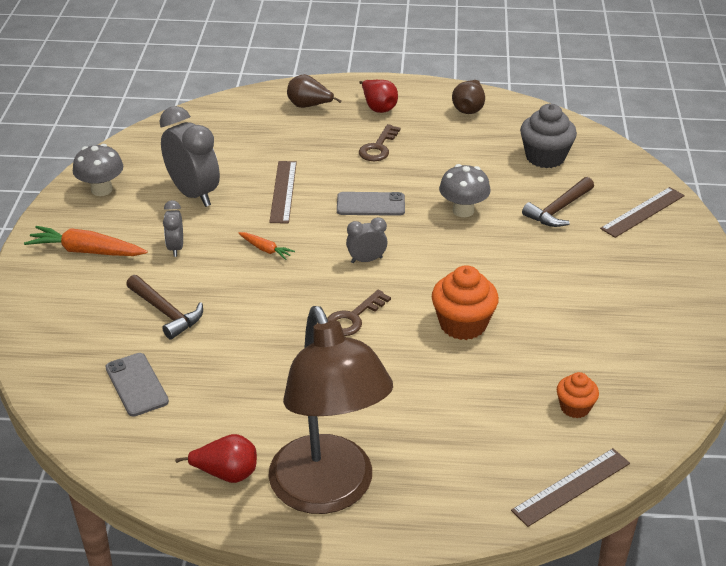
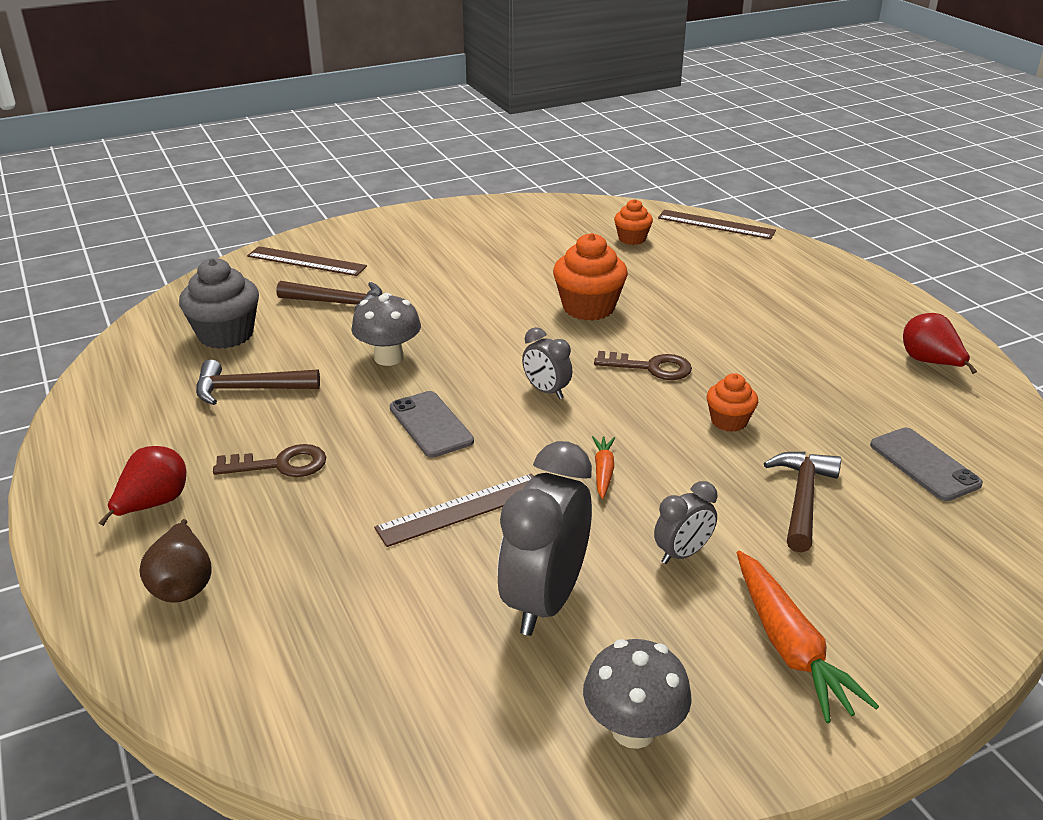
camera: 120 degrees left, 5 degrees down
(136, 385) = (924, 464): grey phone -> grey phone turned 60 degrees counterclockwise
(262, 322) = (729, 421): none -> orange cupcake
(328, 492) = (868, 310): brown lamp -> none
(467, 152) = (249, 389): none -> brown hammer
(469, 108) = (119, 420): brown pear -> none

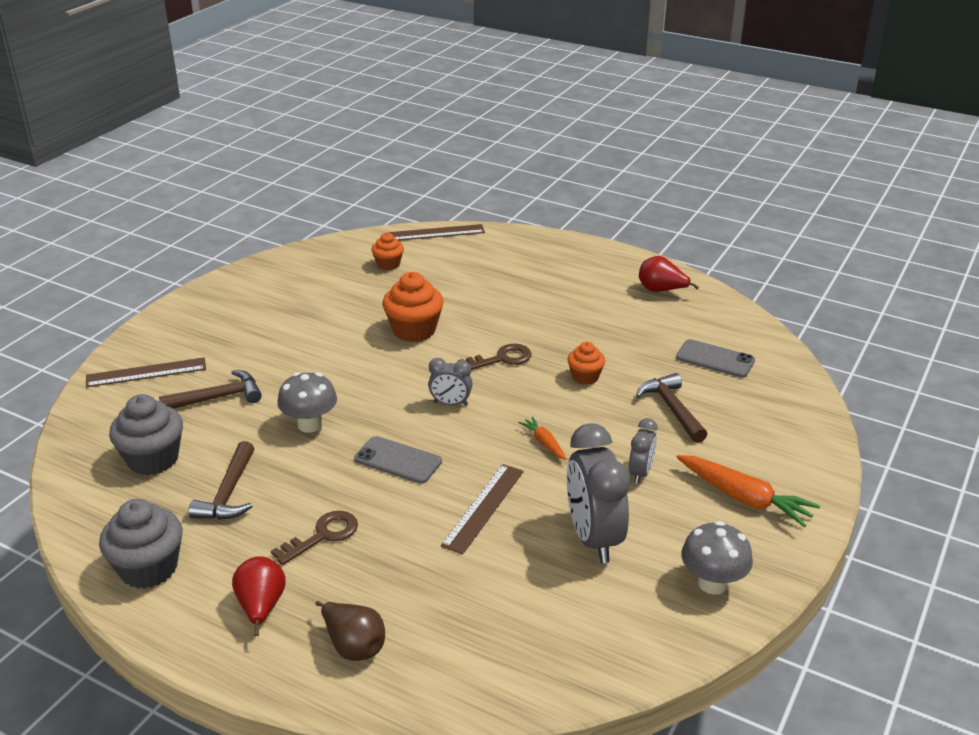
camera: 35 degrees left, 0 degrees up
(112, 425) = (148, 568): none -> grey cupcake
(249, 389) = (228, 493): brown hammer -> brown hammer turned 45 degrees counterclockwise

